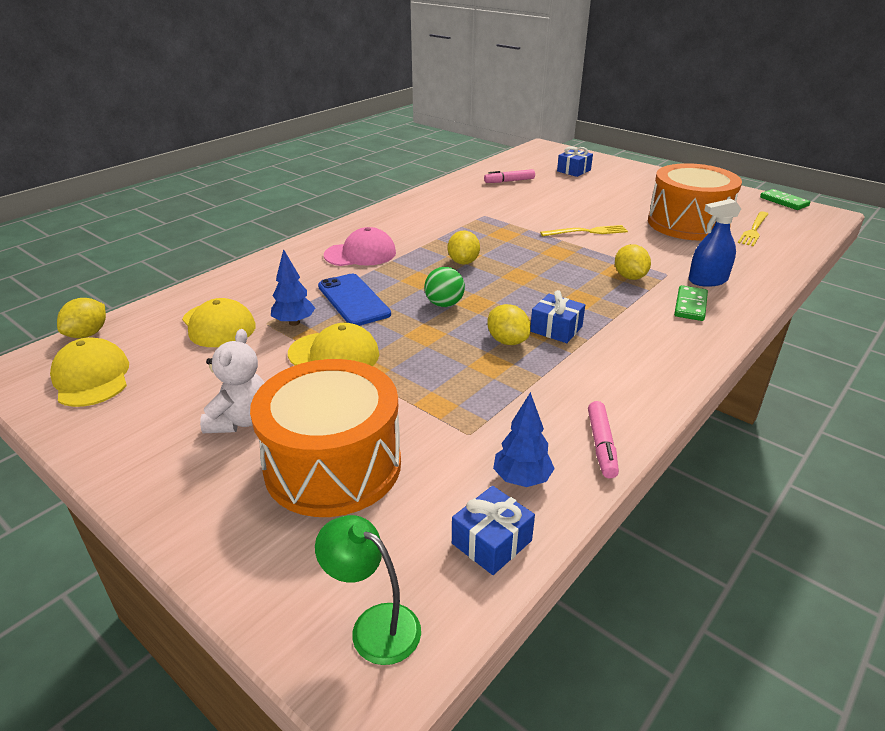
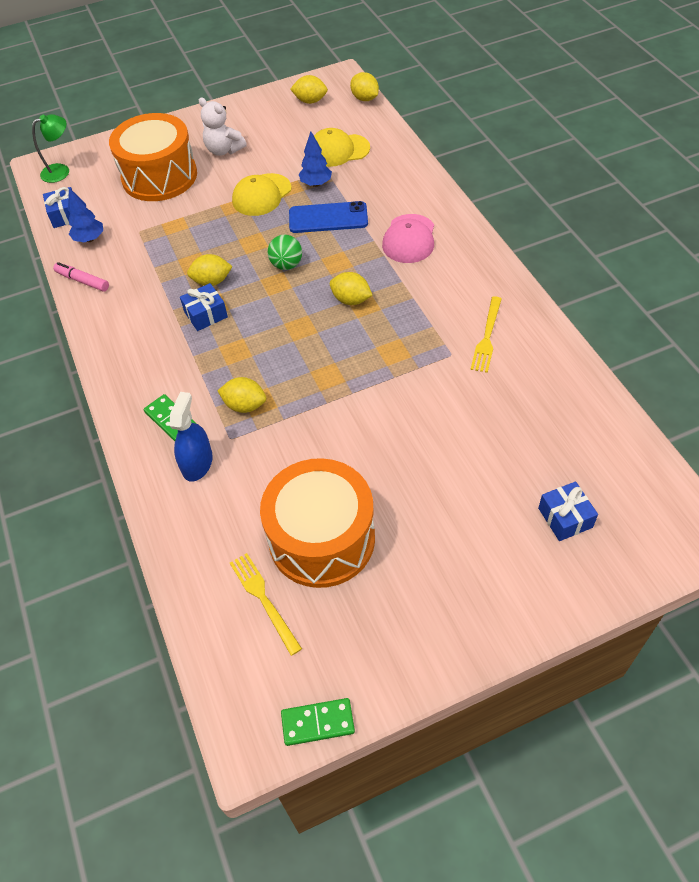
camera: 120 degrees right, 20 degrees up
(91, 377) = (310, 101): yellow cap -> yellow lemon
(509, 181) = (552, 422): pink marker -> none
(587, 232) = (358, 424): yellow fork -> yellow fork (487, 337)

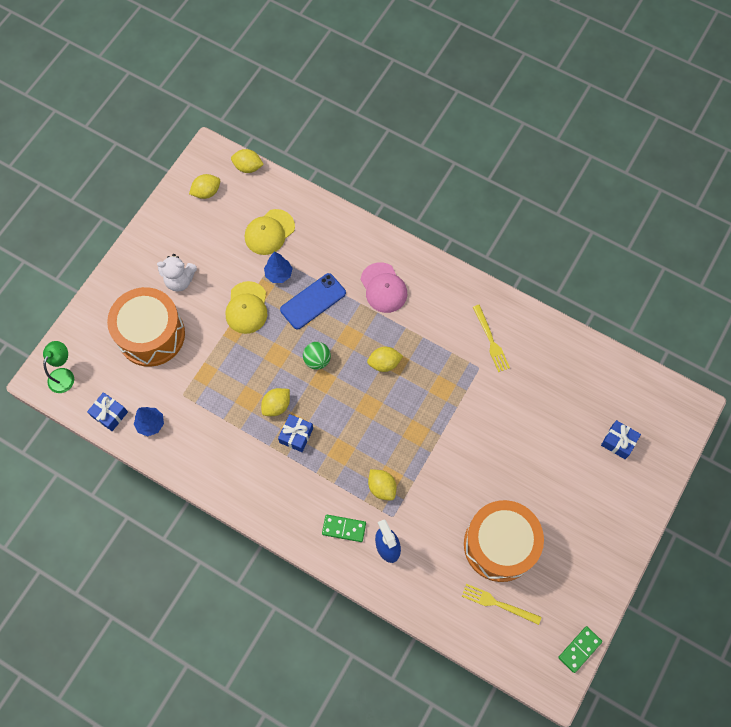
camera: 40 degrees left, 15 degrees up
(82, 281) = (181, 463): pink marker -> none
(245, 405) = (382, 487): yellow lemon -> yellow lemon turned 75 degrees clockwise

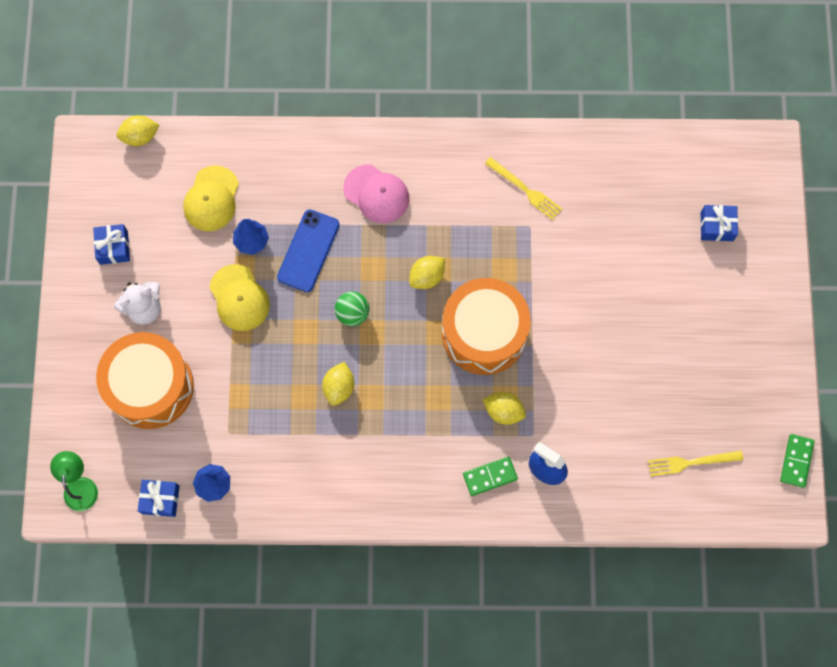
camera: 30 degrees left, 5 degrees up
(206, 192) = (110, 191): yellow lemon -> none
(296, 435) = (380, 407): blue gift -> blue gift (114, 247)
(499, 545) = (658, 401): orange drum -> orange drum (484, 333)

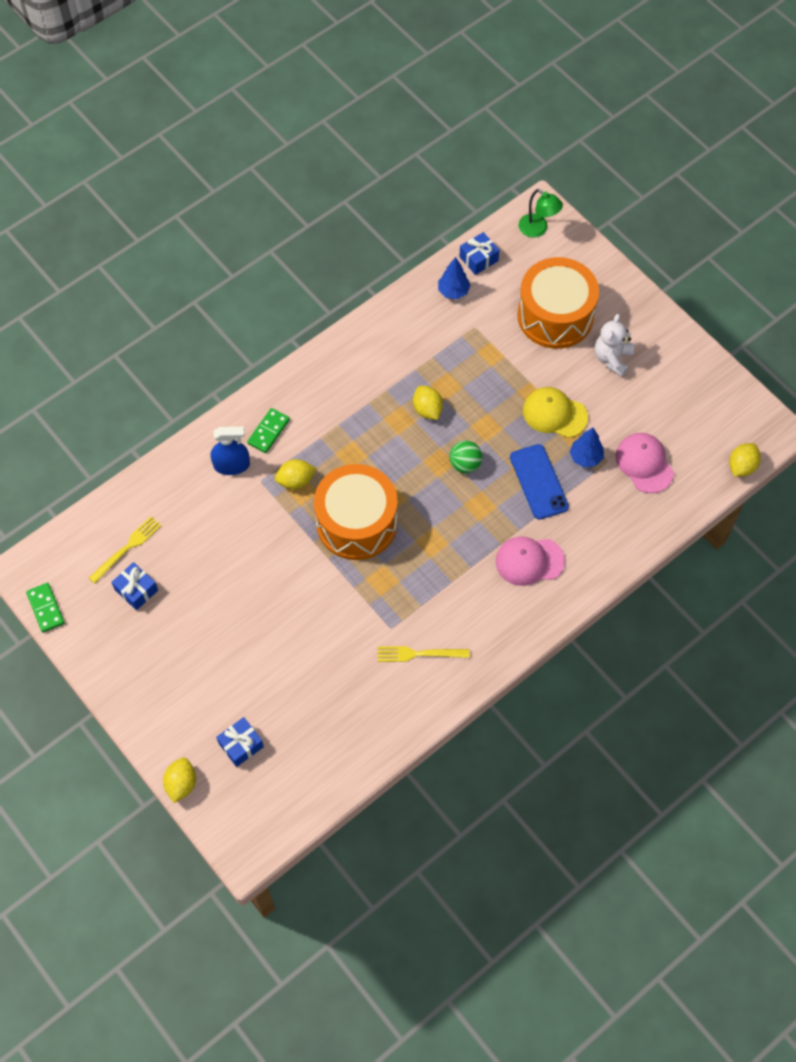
camera: 140 degrees right, 10 degrees down
(114, 247) = (675, 380): blue gift -> blue gift (136, 590)
(211, 199) = (644, 463): yellow cap -> pink cap
(427, 277) = (435, 530): yellow lemon -> yellow lemon (181, 783)

